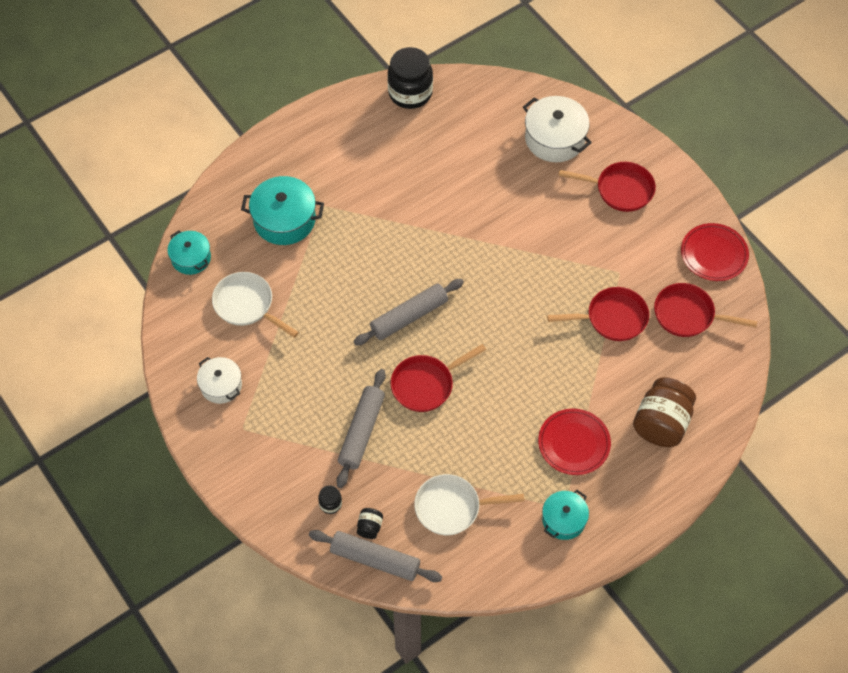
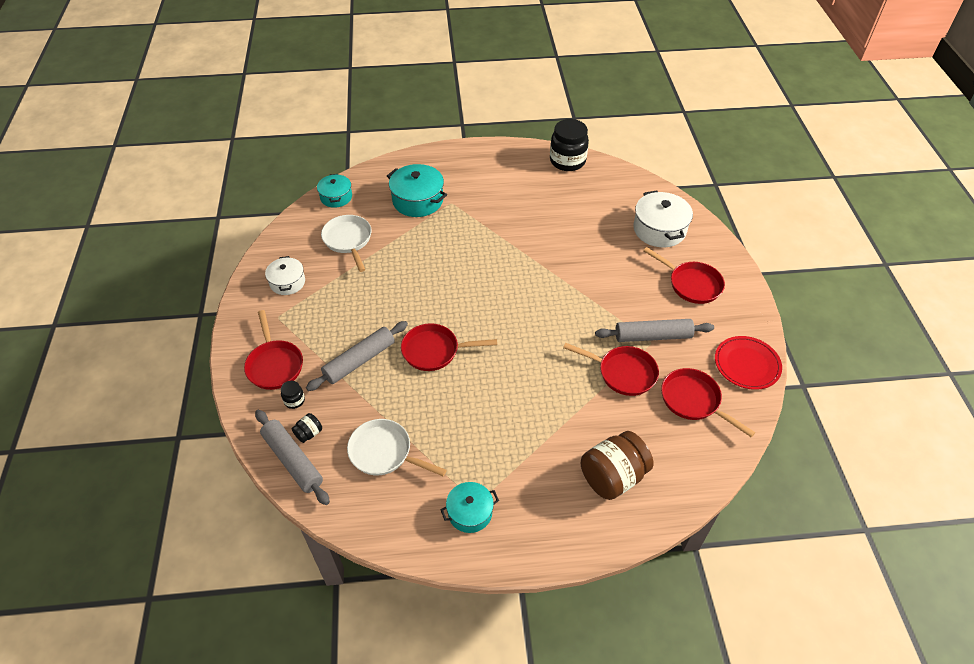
camera: 30 degrees right, 10 degrees down
(281, 479) = (274, 365): none -> red pan
(409, 317) = (458, 298): grey rolling pin -> grey rolling pin (653, 336)
(574, 443) = (523, 454): red plate -> none

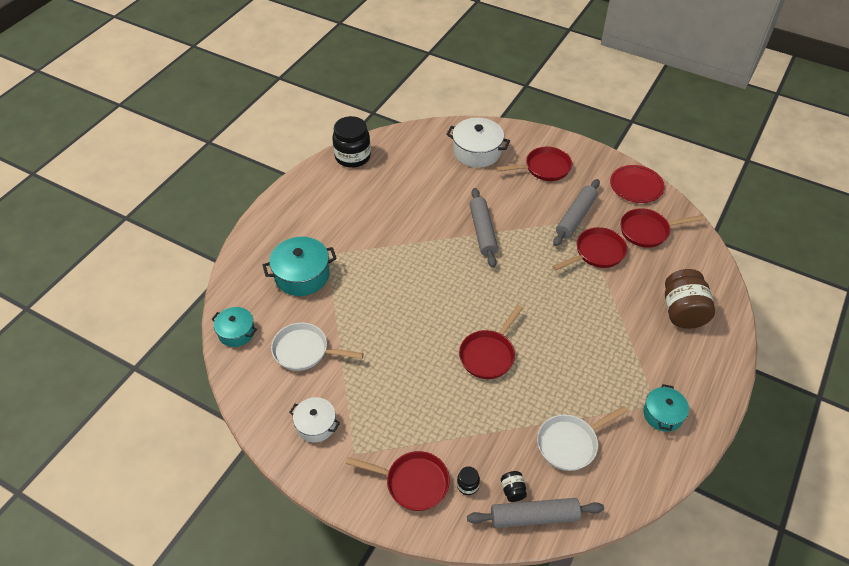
camera: 55 degrees left, 0 degrees up
(359, 360) = (458, 413): grey rolling pin -> grey rolling pin (482, 232)

